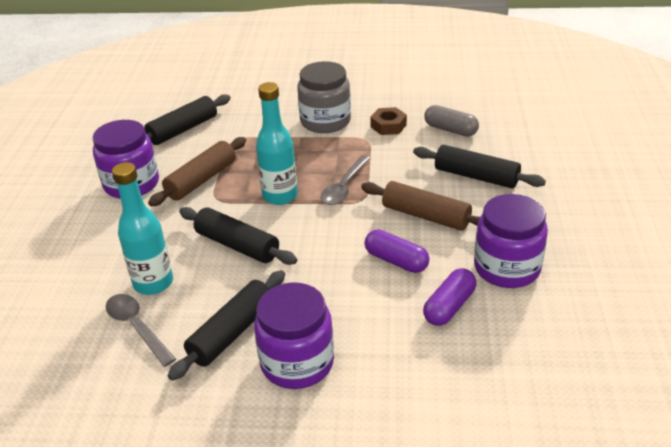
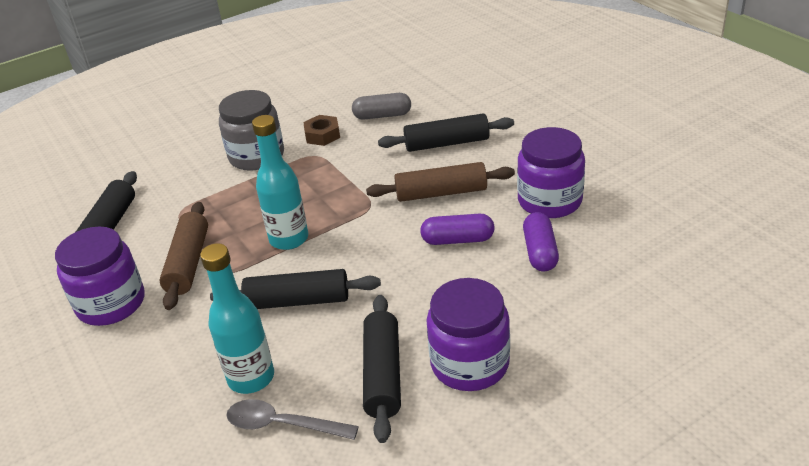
camera: 35 degrees left, 0 degrees up
(344, 187) = (342, 203): grey spoon -> none

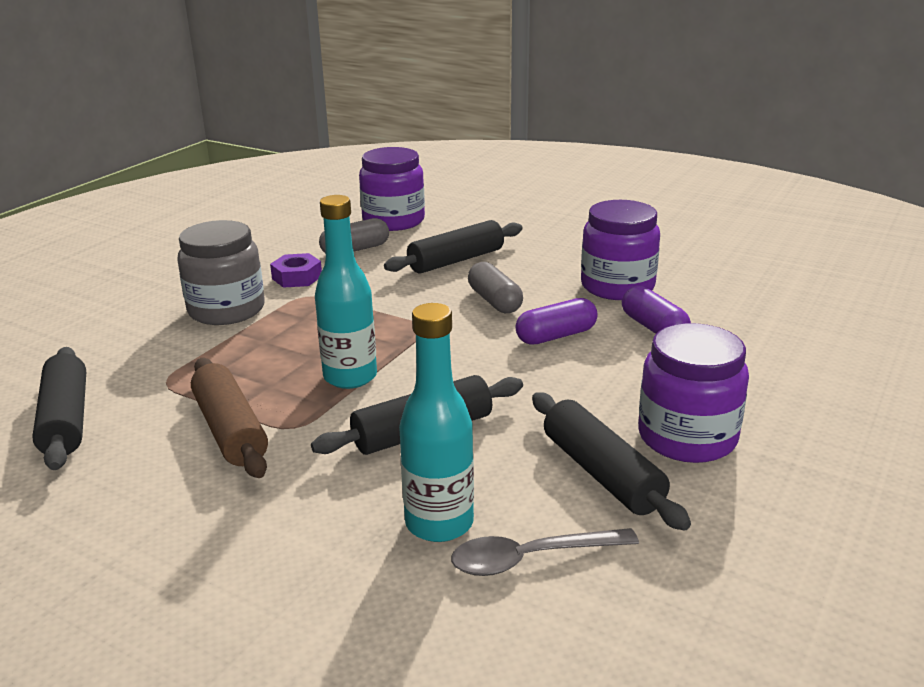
camera: 30 degrees left, 10 degrees down
(111, 303) = (148, 500): purple jar -> purple jar (393, 221)
(322, 135) = (297, 277): brown nut -> purple nut
(441, 193) = (494, 301): brown rolling pin -> grey capsule

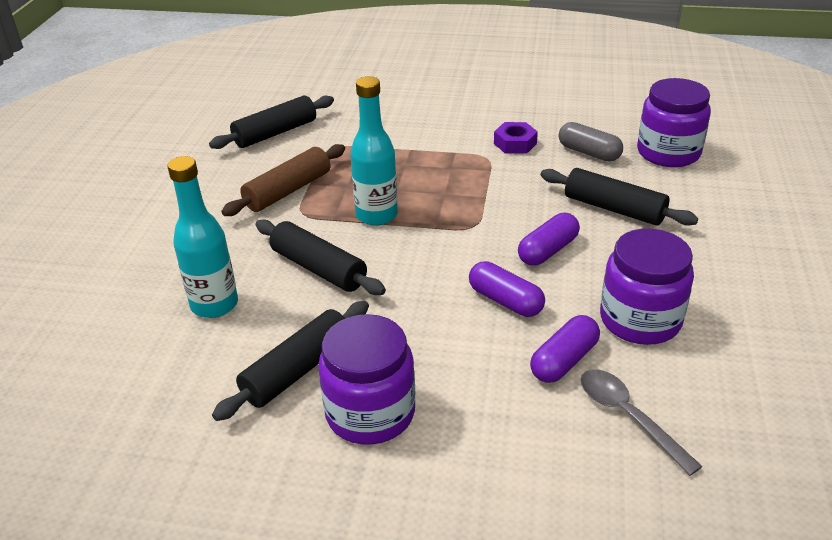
camera: 70 degrees right, 10 degrees up
(226, 310) = (441, 134): grey jar -> none
(494, 301) = (547, 250): grey capsule -> purple capsule
(530, 558) = (187, 354): grey spoon -> grey spoon (627, 416)

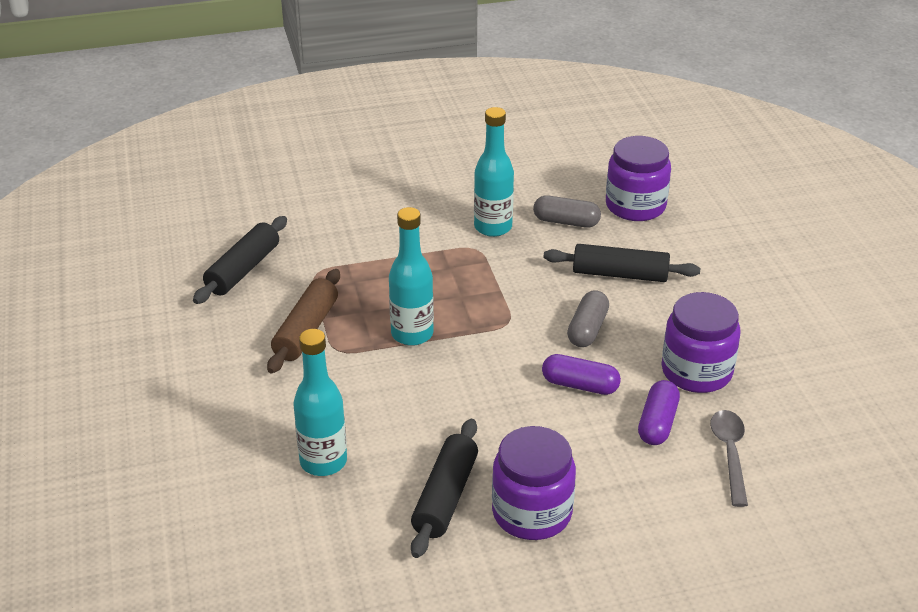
camera: 25 degrees left, 0 degrees up
(318, 268) = (395, 401): black rolling pin -> none
(515, 143) = (493, 227): purple nut -> turquoise bottle
(547, 250) = (587, 329): purple capsule -> grey capsule
(627, 416) = (729, 453): grey spoon -> grey spoon turned 60 degrees clockwise

